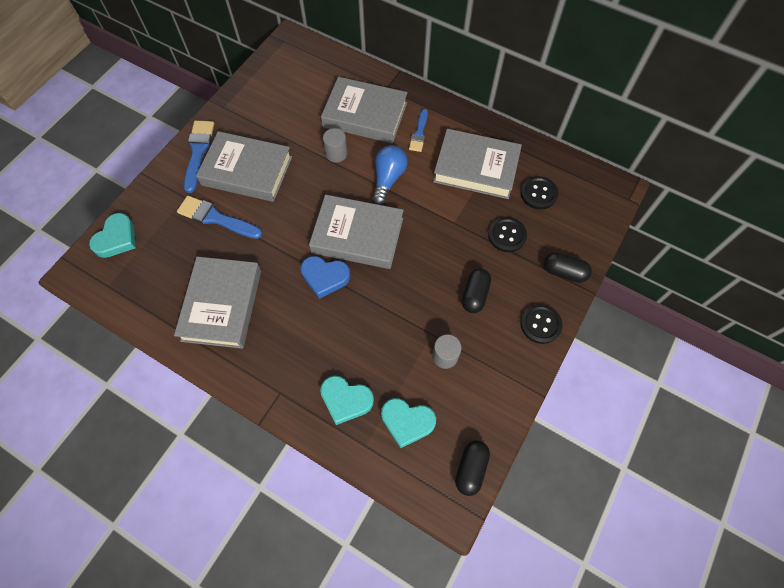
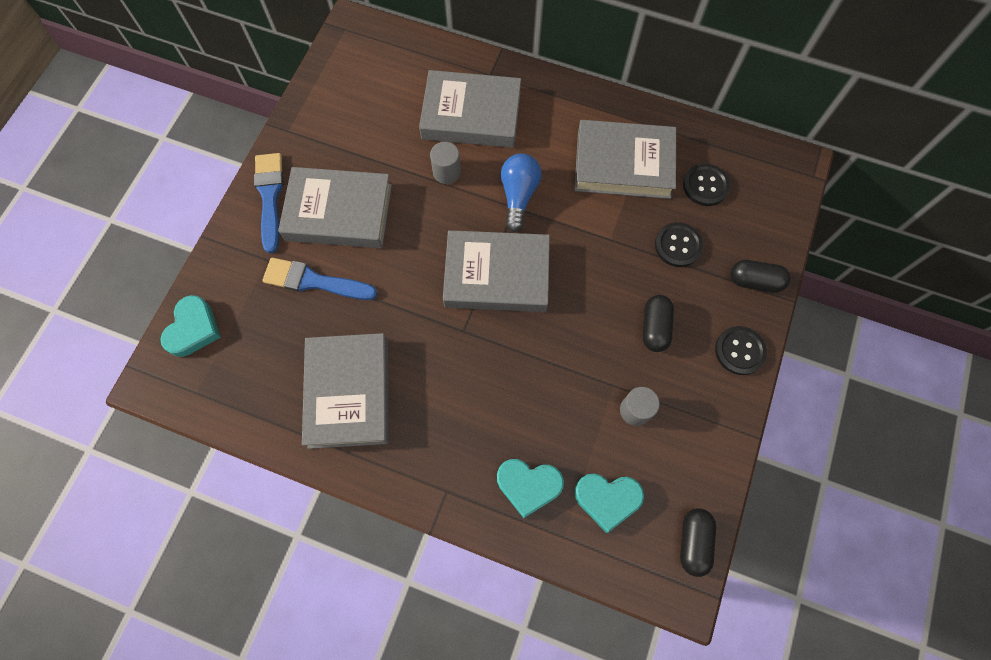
camera: 10 degrees left, 5 degrees up
(325, 277) = (468, 335): blue heart -> none
(419, 133) = (544, 129): blue brush -> none

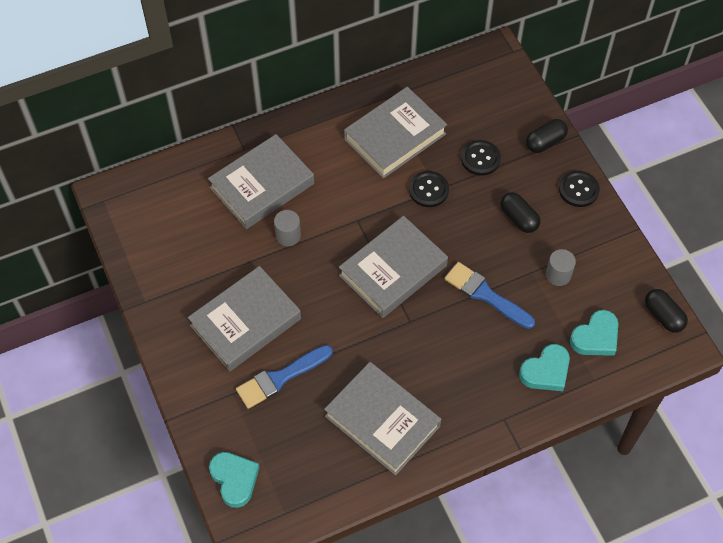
camera: 45 degrees left, 10 degrees down
(270, 196) = (185, 353): blue brush -> blue brush (485, 294)
(518, 196) = (351, 211): blue light bulb -> none
(705, 186) = (458, 109): black button -> black button (428, 190)

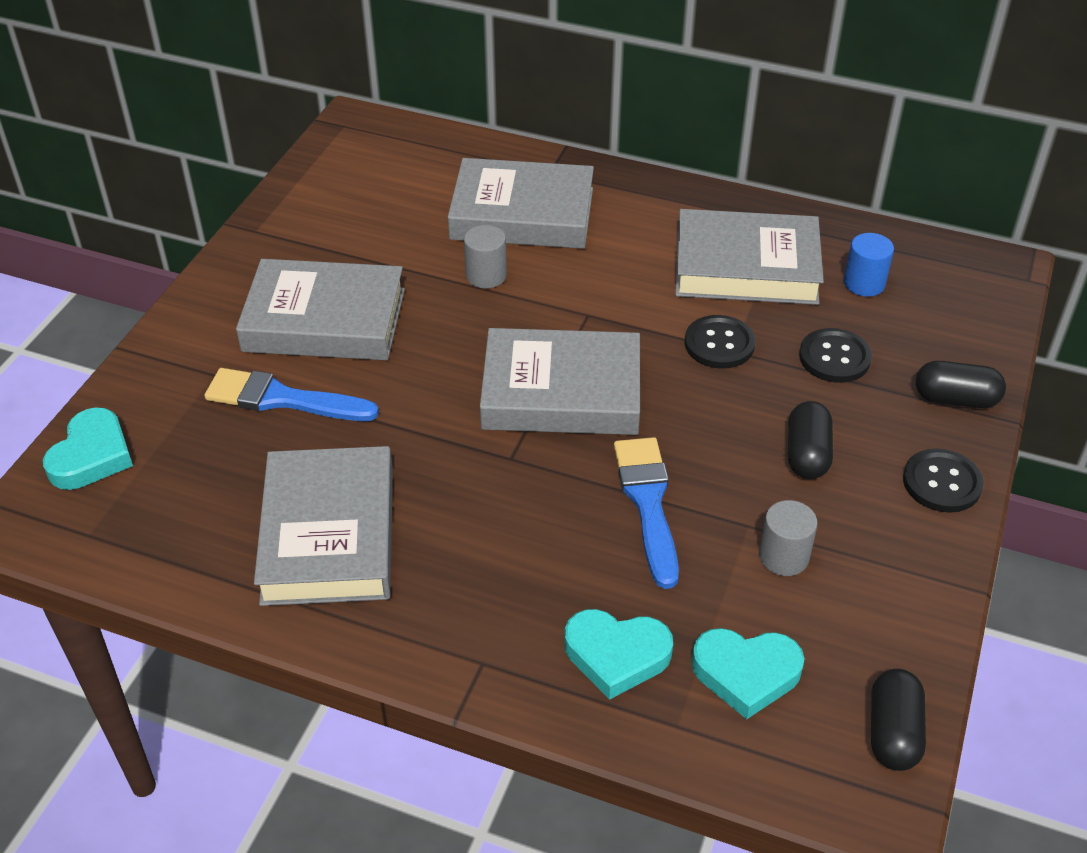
camera: 45 degrees right, 15 degrees down
(452, 106) = (864, 283): none -> blue cylinder

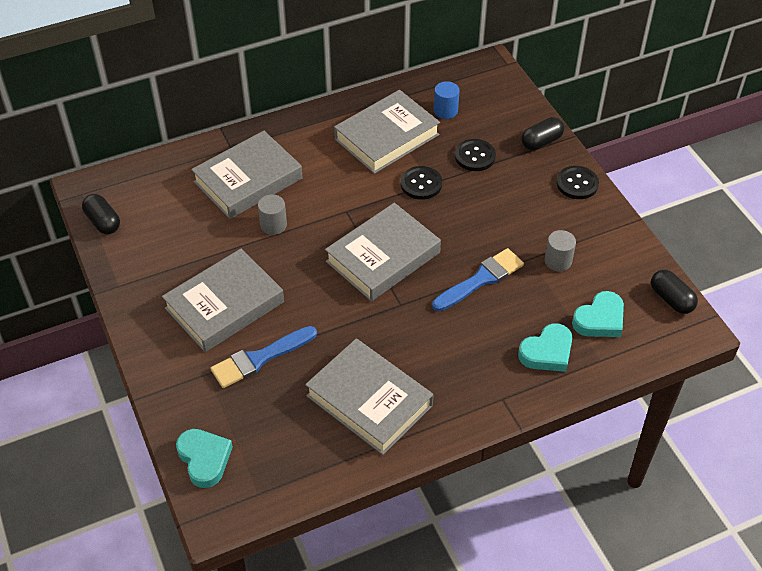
camera: 45 degrees left, 5 degrees up
(648, 503) = (481, 279): blue brush -> blue brush turned 105 degrees clockwise
(807, 454) = (515, 209): black capsule -> black capsule (103, 222)

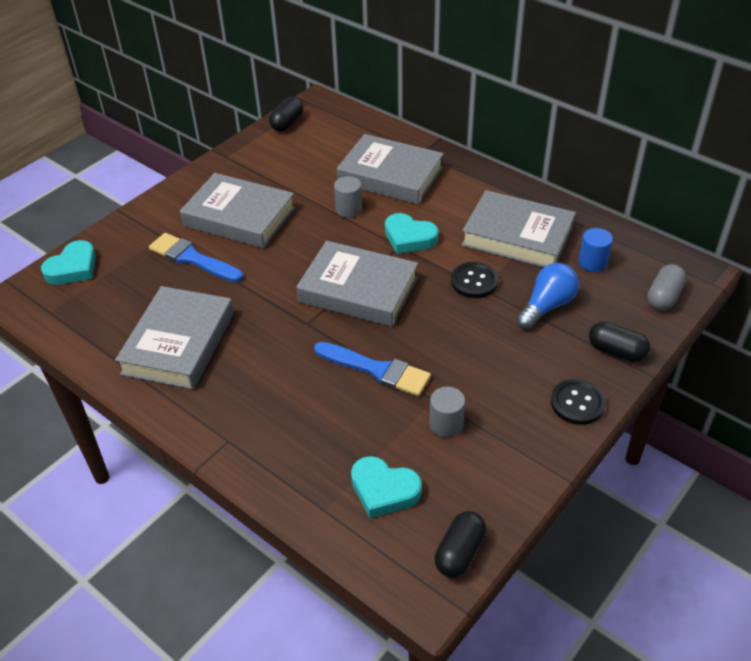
camera: 65 degrees right, 5 degrees down
(475, 156) = (546, 306): black button -> blue light bulb
(505, 93) = (663, 297): none -> grey capsule
(547, 352) = (309, 457): turquoise heart -> turquoise heart (409, 237)

